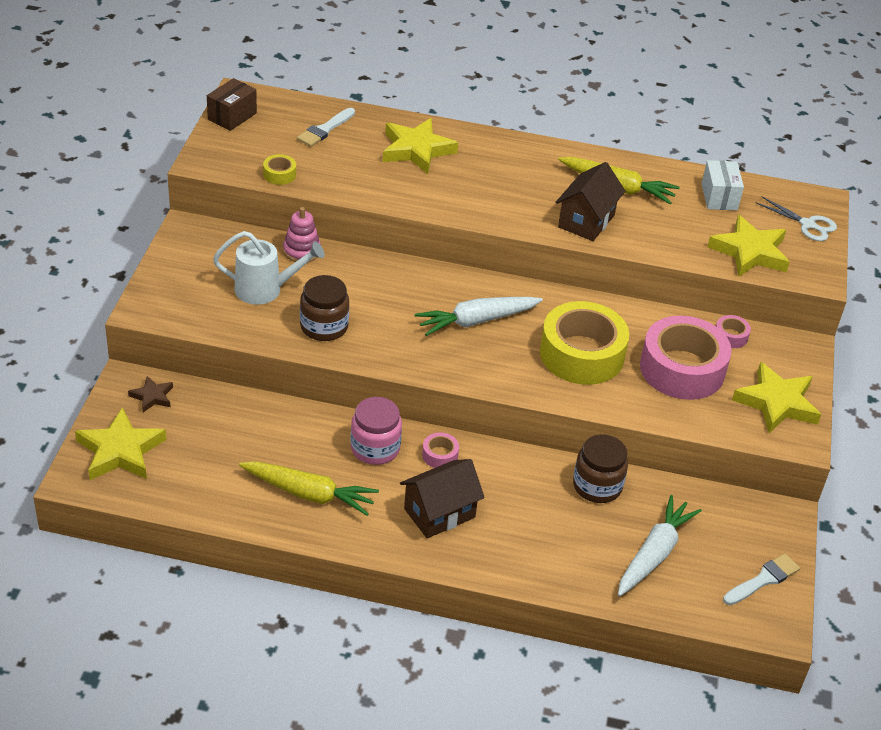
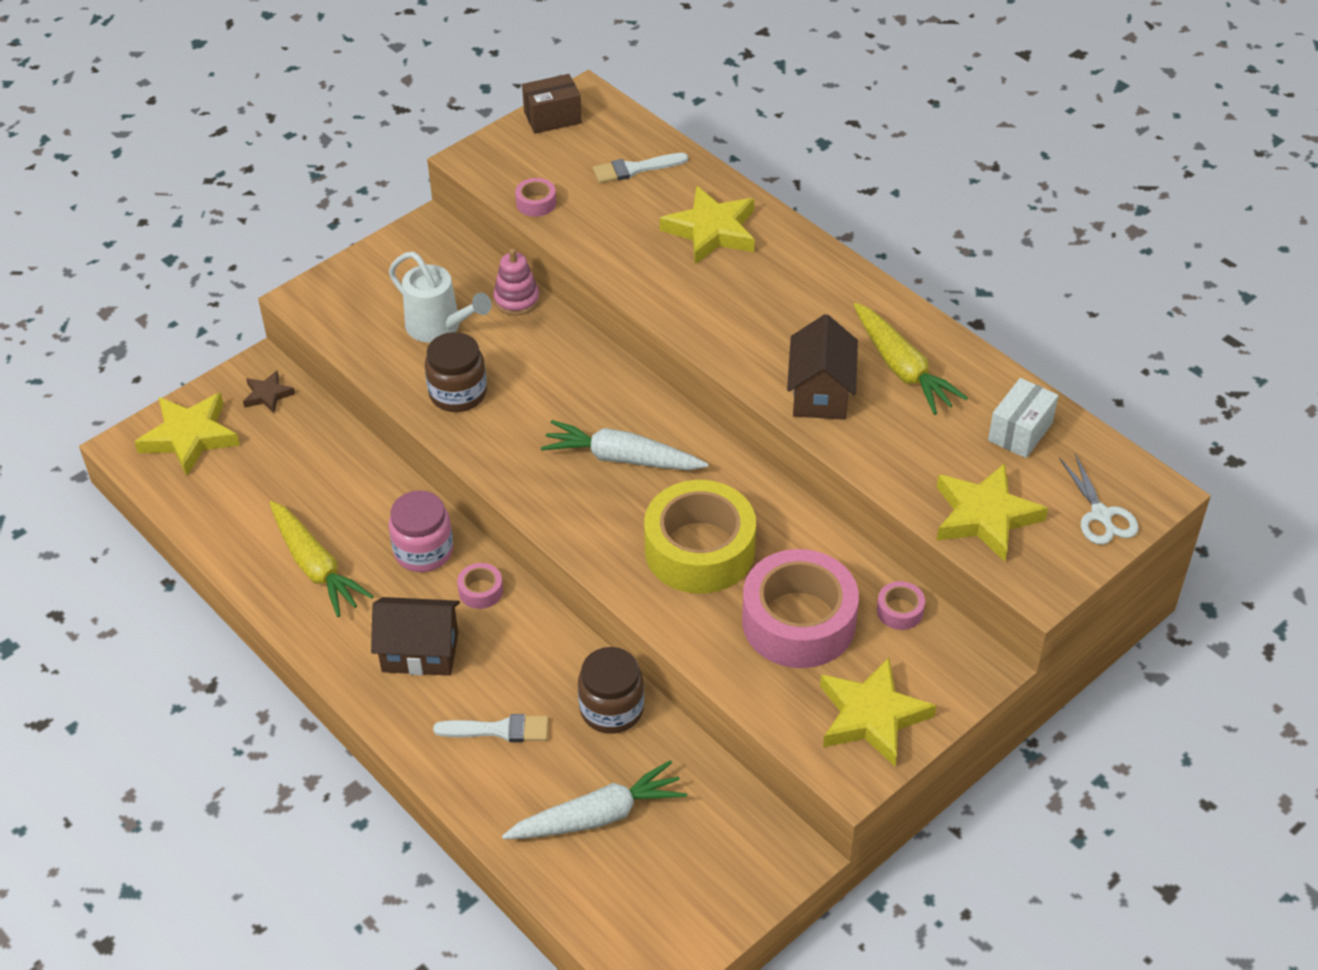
camera: 40 degrees right, 5 degrees up
(279, 174) = (536, 203): yellow tape -> pink tape
(586, 221) = (820, 393): brown house -> brown house turned 60 degrees counterclockwise
(763, 579) = (690, 912): white brush -> white brush (499, 730)

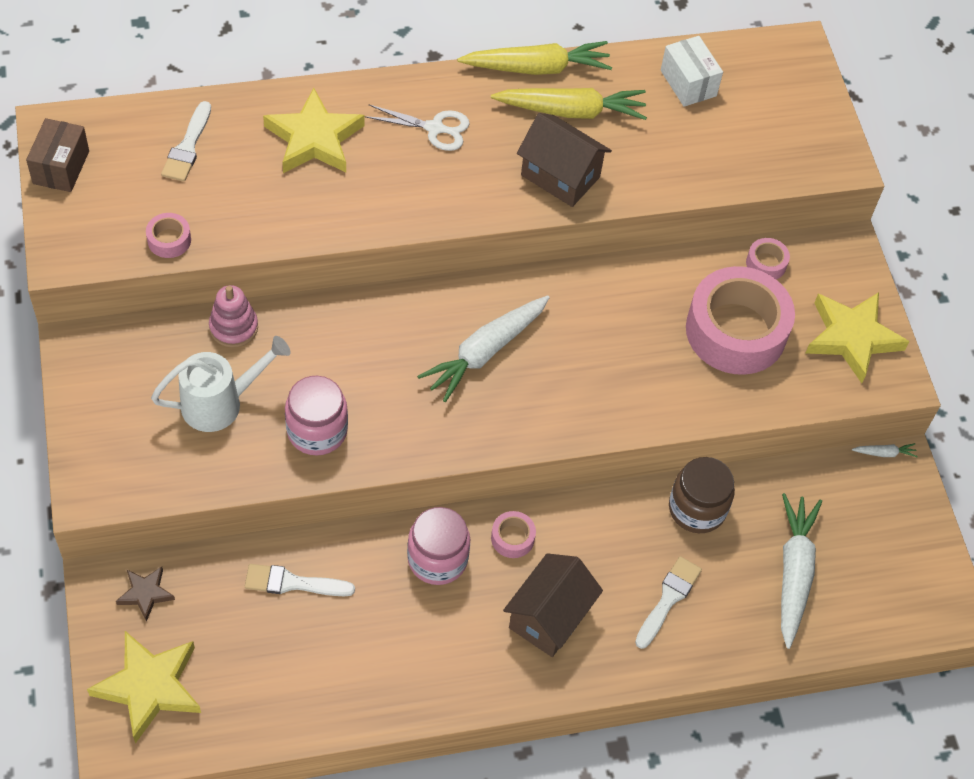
camera: 65 degrees left, 10 degrees up
(315, 566) = (395, 653): yellow carrot -> yellow carrot (536, 68)
(336, 473) = (292, 583): none -> white brush
(458, 393) = (317, 431): brown jar -> pink jar
(699, 550) = (621, 354): yellow tape -> none
(795, 835) = (884, 453): none -> white carrot
(985, 516) = (756, 153): yellow star -> none
(1101, 515) = (799, 89): white scissors -> white scissors (435, 128)

